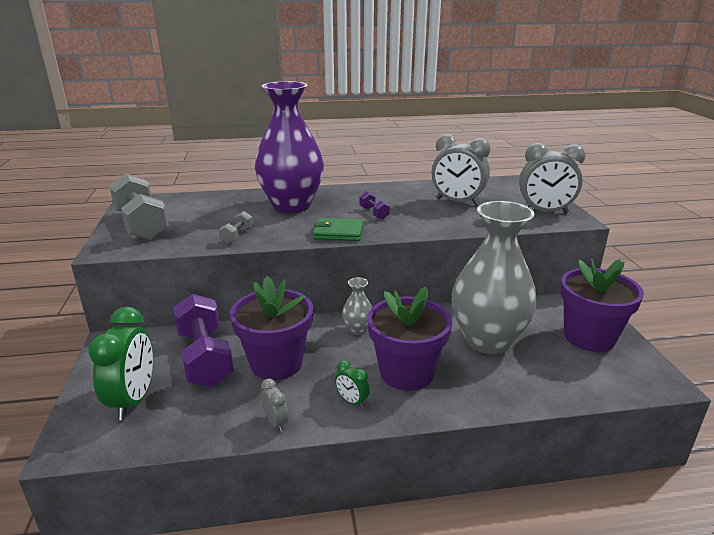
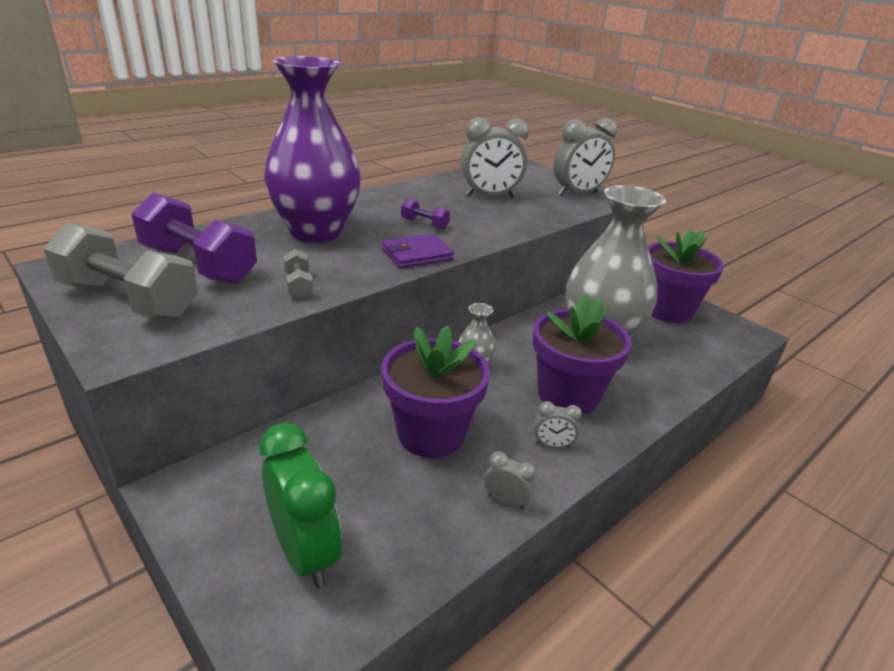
camera: 35 degrees left, 5 degrees up
(205, 358) = (338, 460): purple dumbbell -> purple dumbbell (199, 265)
(338, 232) = (417, 254): green wallet -> purple wallet
(352, 401) = (552, 445): green clock -> grey clock

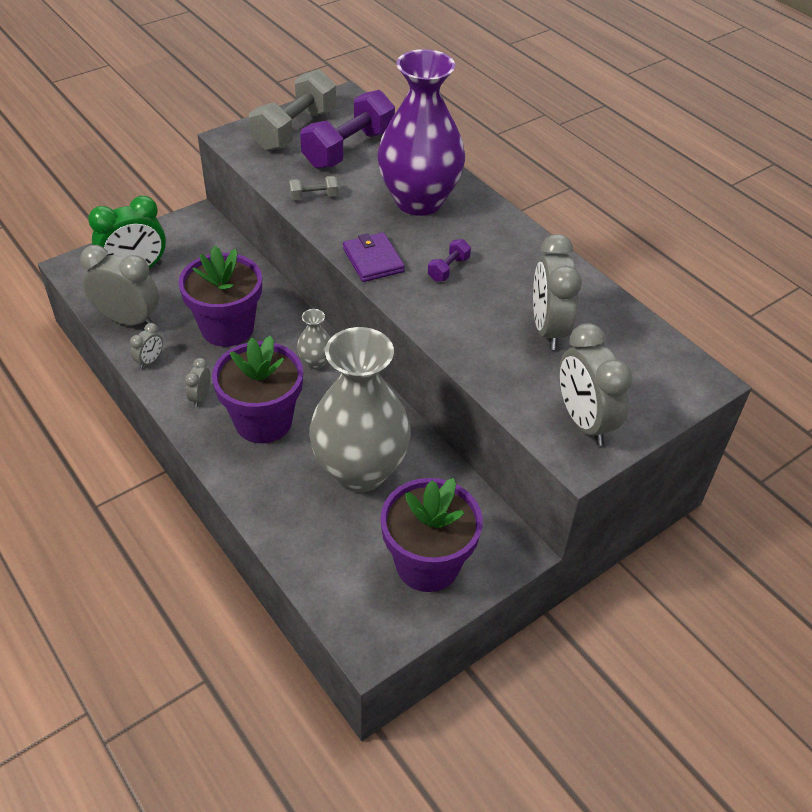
camera: 95 degrees right, 15 degrees up
(427, 541) = (128, 320): none -> grey clock

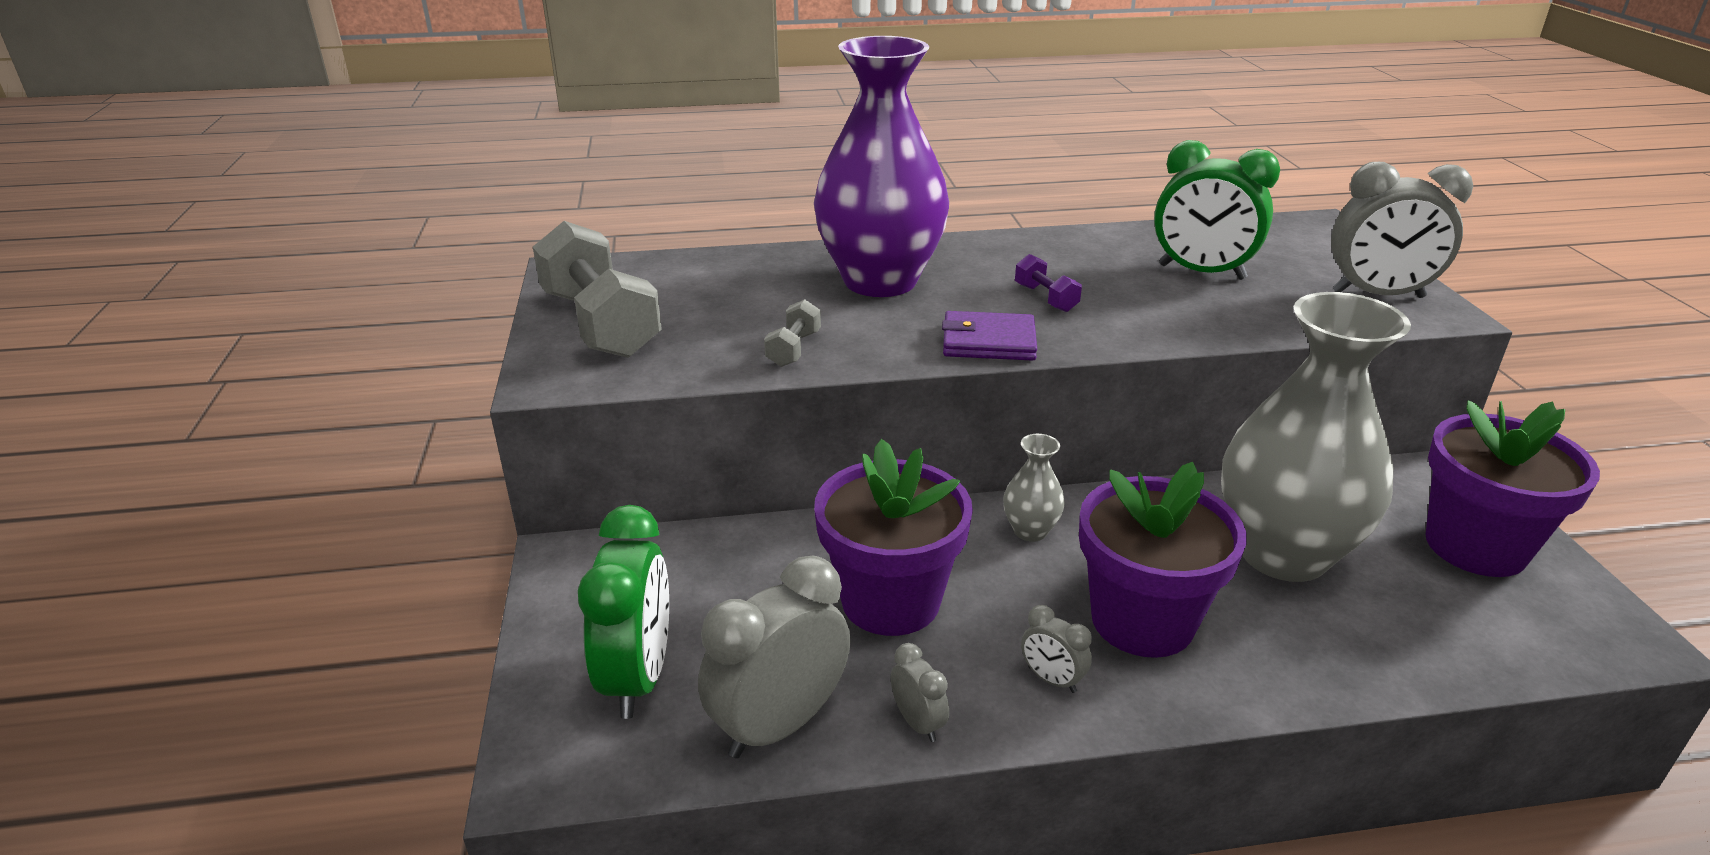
camera: 60 degrees left, 15 degrees down
(349, 149) = (704, 297): purple dumbbell -> none
(548, 329) = (1201, 272): grey clock -> green clock

